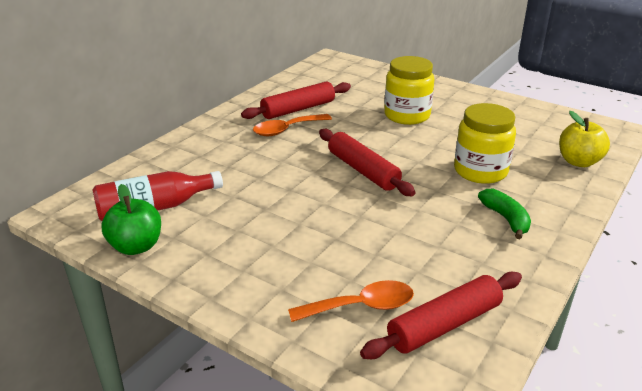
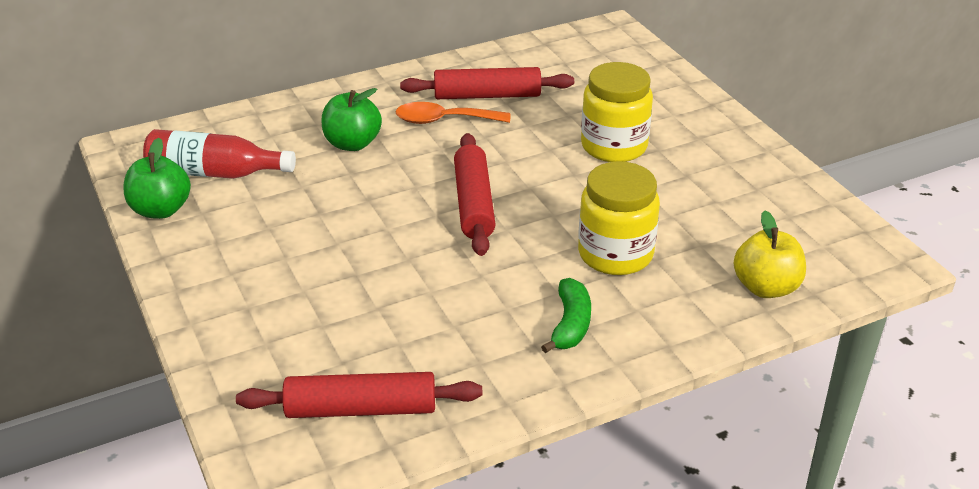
camera: 30 degrees right, 5 degrees up
(239, 160) = (352, 143): none -> green apple
(361, 306) = (302, 356): orange spoon -> none

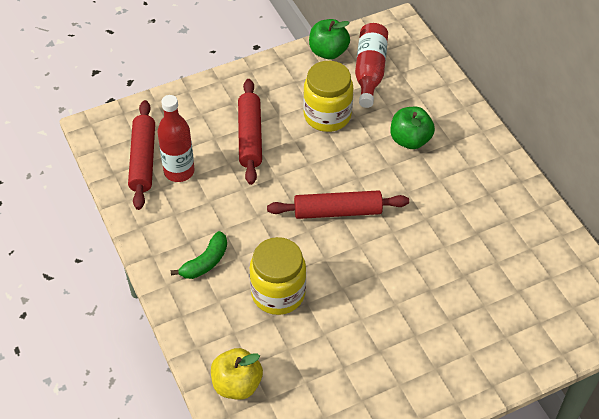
camera: 90 degrees right, 15 degrees up
(390, 362) = (179, 171): none -> red bottle
(444, 120) = (446, 193): orange spoon -> none
(487, 95) = (487, 220): red rolling pin -> red rolling pin (250, 137)
(570, 324) = (205, 262): green banana -> green banana turned 60 degrees counterclockwise
(614, 146) = (418, 304): yellow jar -> yellow jar (327, 115)

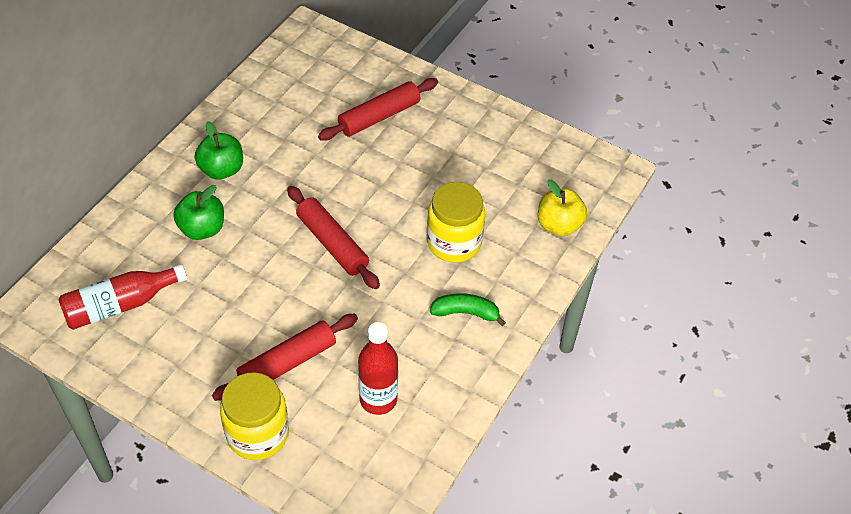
camera: 125 degrees left, 0 degrees up
(143, 160) = (387, 443): red rolling pin -> red rolling pin (379, 116)
(327, 115) = (212, 311): yellow jar -> yellow jar (258, 434)
(328, 52) = (109, 358): green apple -> green apple (222, 169)

